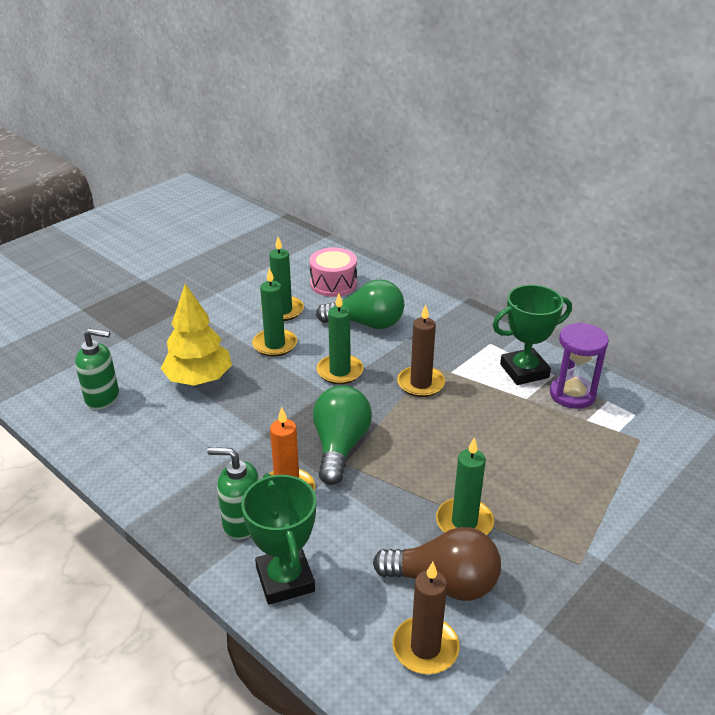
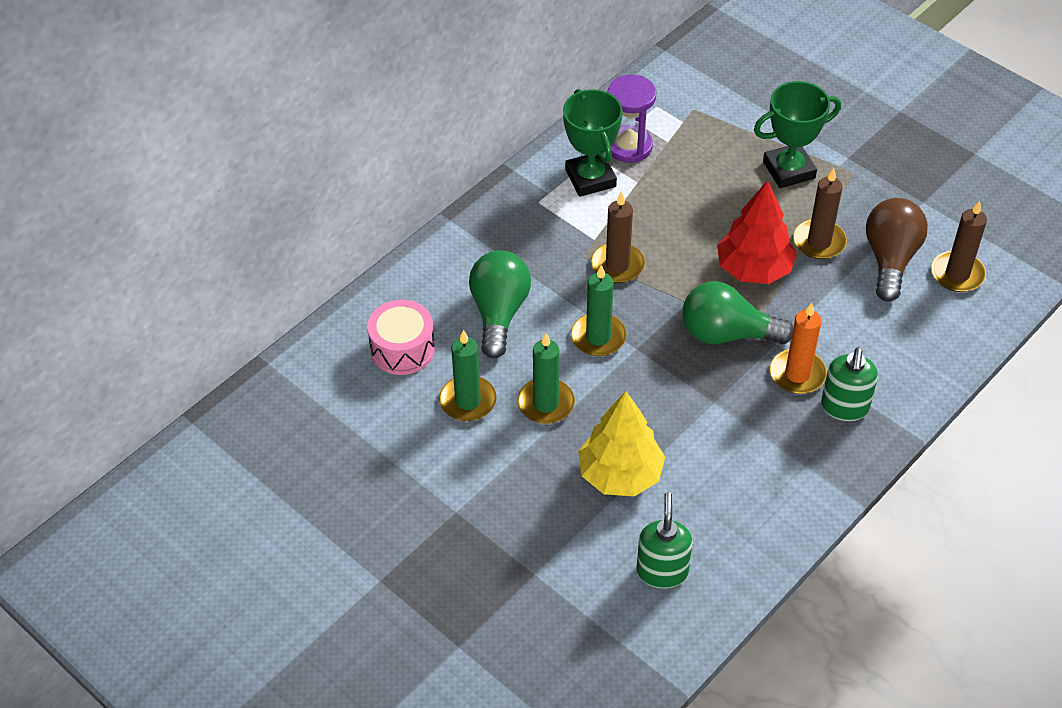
camera: 90 degrees left, 15 degrees up
(285, 579) = (907, 368): green trophy -> green trophy (789, 170)
(421, 469) = (753, 269): none -> red tree
(464, 522) = (819, 242): green candle -> brown candle

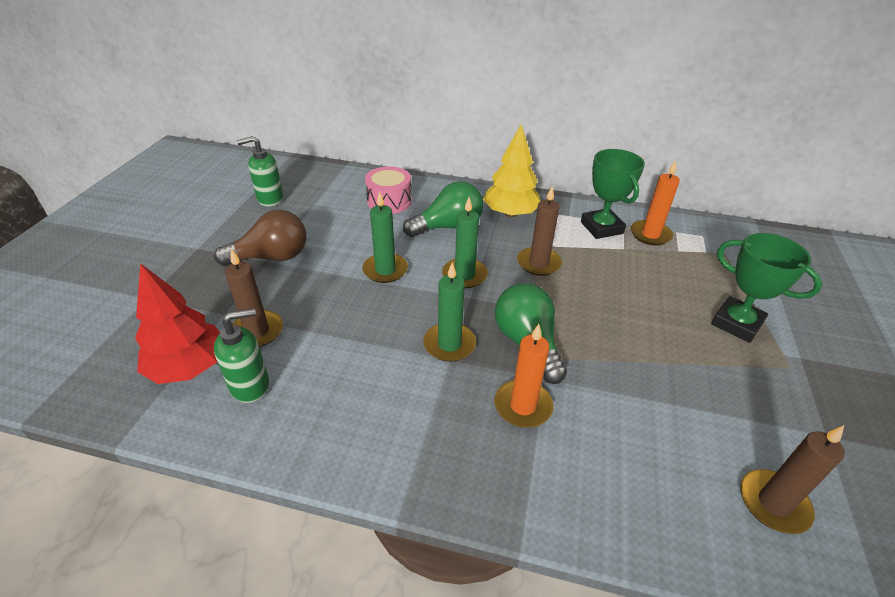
camera: 60 degrees right, 10 degrees down
(468, 401) = (365, 237): green candle -> green candle (449, 344)
(590, 178) = (601, 228): green trophy -> green trophy turned 60 degrees counterclockwise
(620, 474) = (340, 328): yellow tree -> yellow tree (510, 213)
(629, 146) = (650, 235): purple hourglass -> orange candle
(753, 269) = (610, 337): red tree -> red tree (189, 367)
(819, 242) = (685, 370): brown candle -> brown candle (257, 331)
(844, 407) = (511, 458): green soap dispenser -> green soap dispenser (270, 199)
(890, 259) = (725, 432): brown light bulb -> brown light bulb (272, 257)

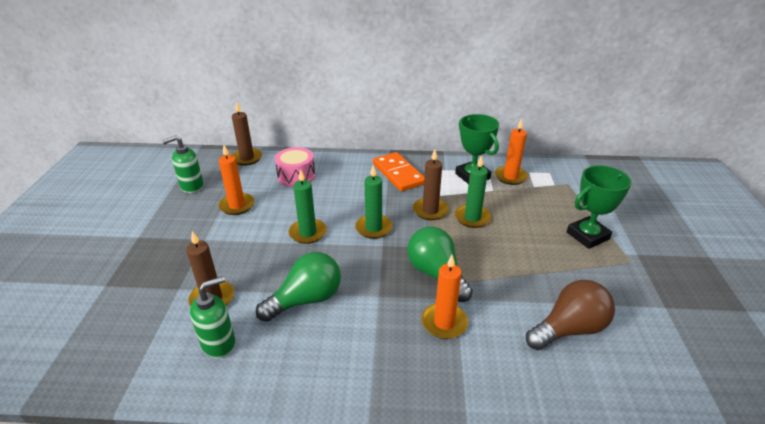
camera: 10 degrees left, 5 degrees down
(189, 367) = (160, 337): red tree -> none
(272, 257) = (207, 235): brown light bulb -> brown light bulb (569, 329)
(313, 227) = (237, 206): none -> orange candle
(448, 227) = (351, 191): green light bulb -> green light bulb (306, 299)
(449, 344) = (375, 284): green candle -> green candle (472, 218)
(510, 213) = (398, 174): yellow tree -> orange domino
(736, 323) = (587, 236): green trophy -> green trophy turned 60 degrees counterclockwise
(773, 503) = (639, 361): brown candle -> brown candle (247, 158)

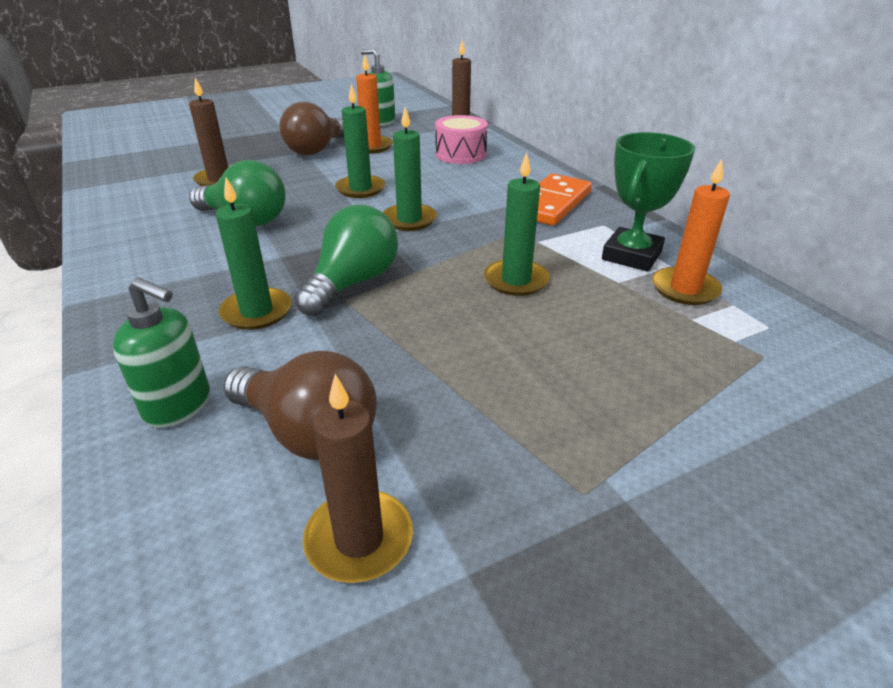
camera: 60 degrees right, 0 degrees up
(210, 232) = (317, 149): none -> brown light bulb
(219, 343) = (159, 200): green soap dispenser -> green soap dispenser (178, 405)
(430, 210) = (493, 245): brown candle -> brown candle (359, 539)
(444, 322) = (256, 312): orange candle -> green candle
(587, 236) = (608, 412): green trophy -> none

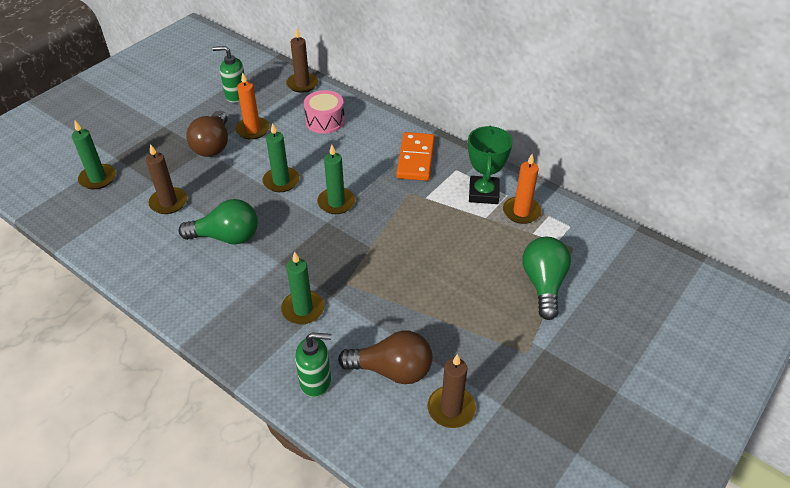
camera: 25 degrees left, 10 degrees up
(353, 283) = (341, 268): green light bulb -> green light bulb (543, 284)
(516, 280) = (431, 235): green candle -> green candle (98, 178)

